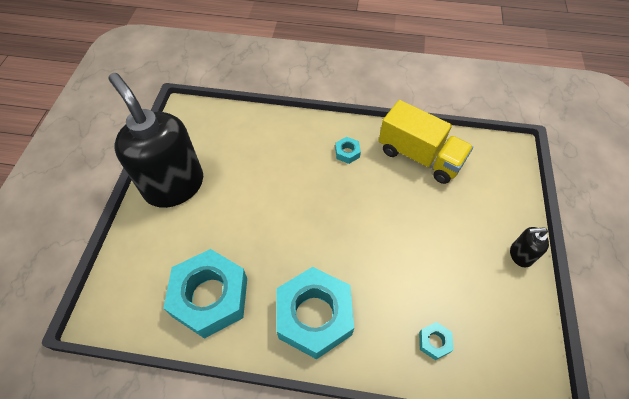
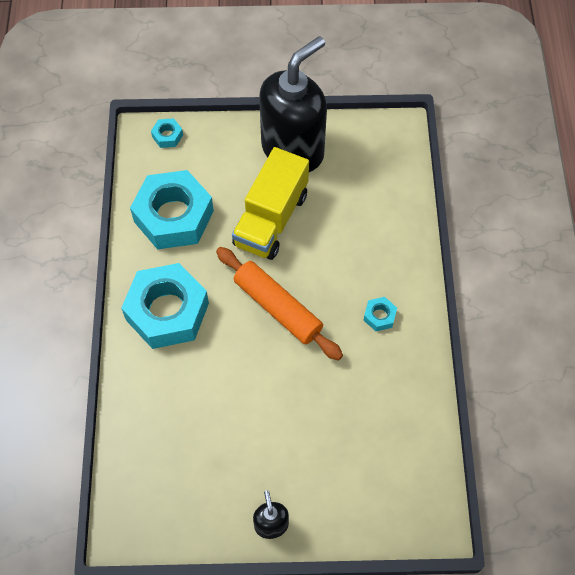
camera: 80 degrees right, 5 degrees up
(327, 221) = (278, 307): none -> orange rolling pin
(419, 156) = (394, 402): yellow truck -> yellow truck (271, 219)
(434, 342) = (155, 428): turquoise nut -> turquoise nut (167, 136)

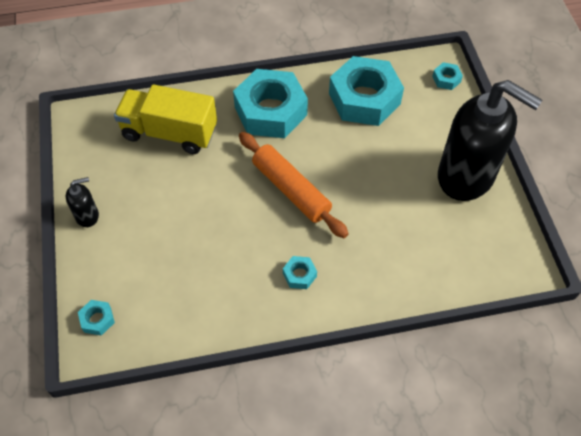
camera: 80 degrees right, 5 degrees down
(271, 219) = (382, 170): yellow truck -> yellow truck (169, 133)
(278, 307) = (291, 190): orange rolling pin -> orange rolling pin turned 75 degrees counterclockwise
(404, 518) = (97, 319): none -> turquoise nut

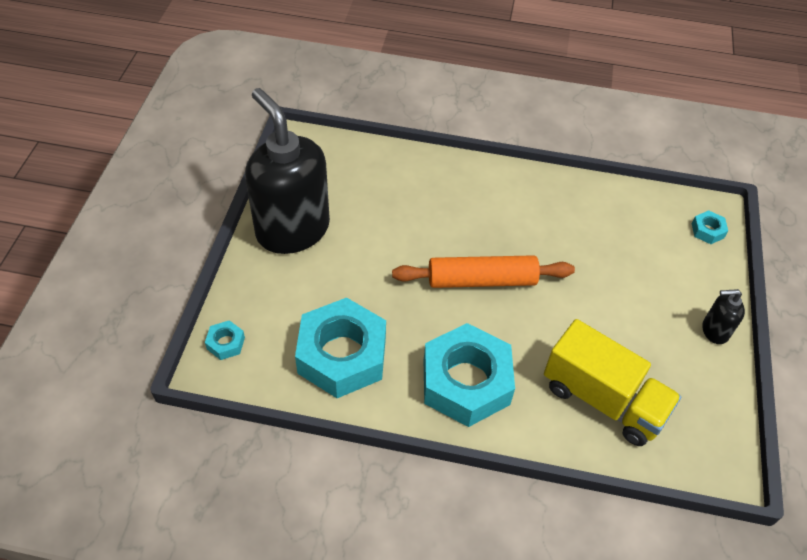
camera: 160 degrees left, 5 degrees down
(291, 190) = (482, 280): orange rolling pin -> orange rolling pin turned 75 degrees counterclockwise
(299, 275) = (507, 203): turquoise nut -> none

